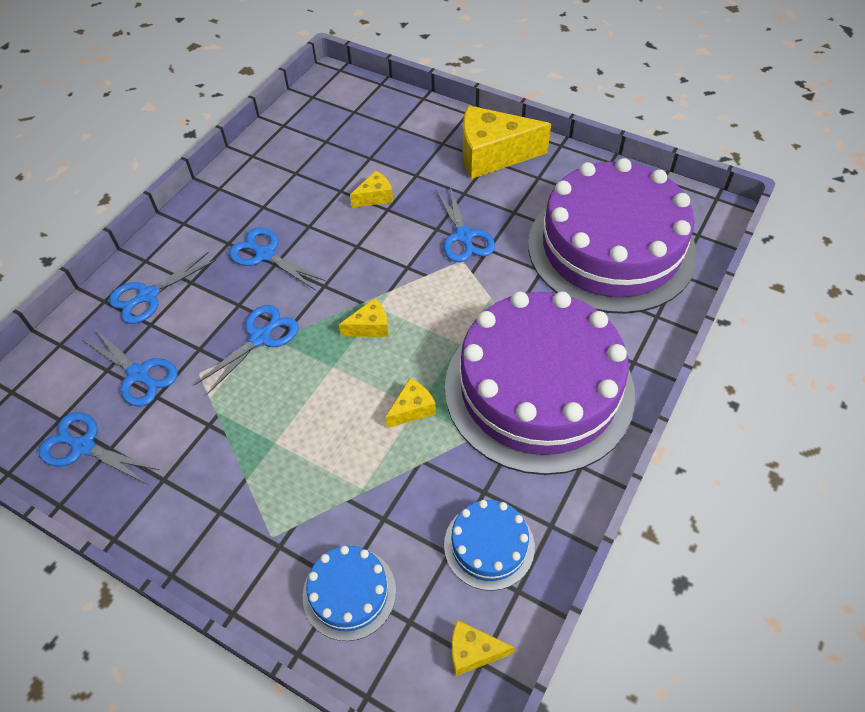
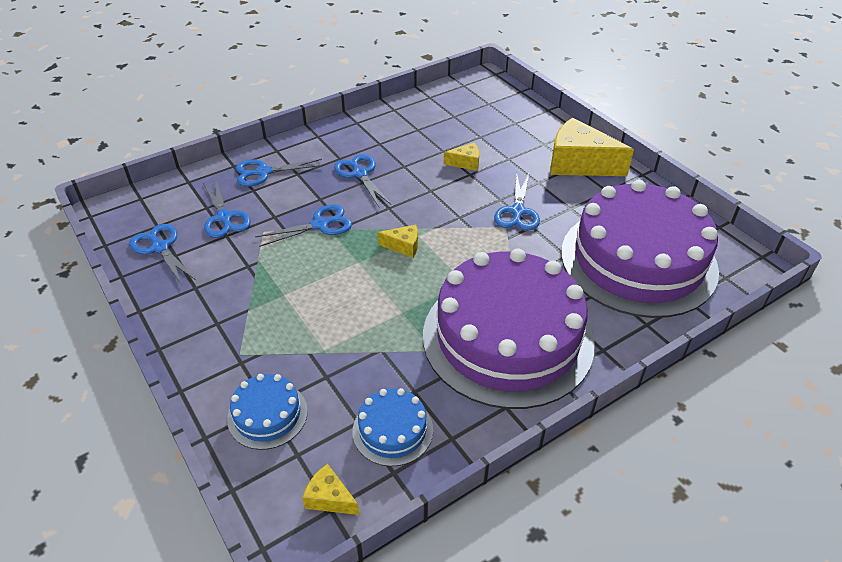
camera: 25 degrees right, 10 degrees down
(412, 409) = (397, 312): yellow cheese -> none

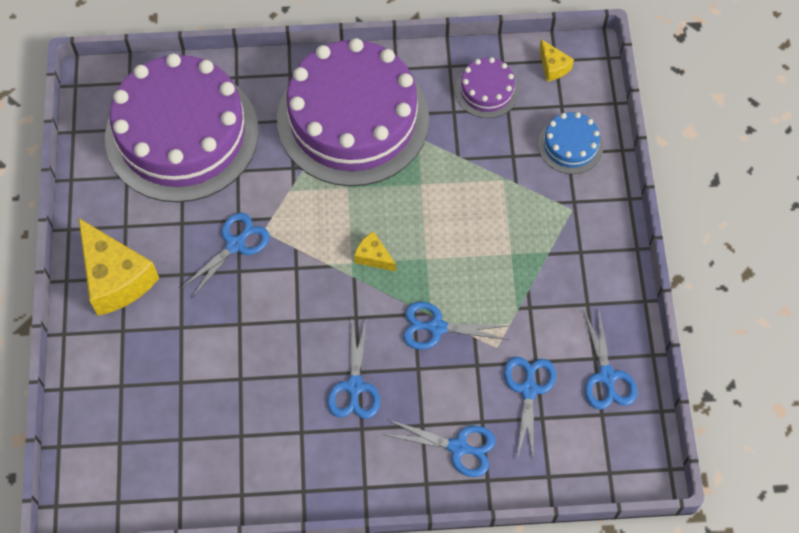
camera: 150 degrees left, 20 degrees up
(392, 430) = (486, 90): blue cake -> purple cake
(466, 163) = (230, 343): yellow cheese -> none

